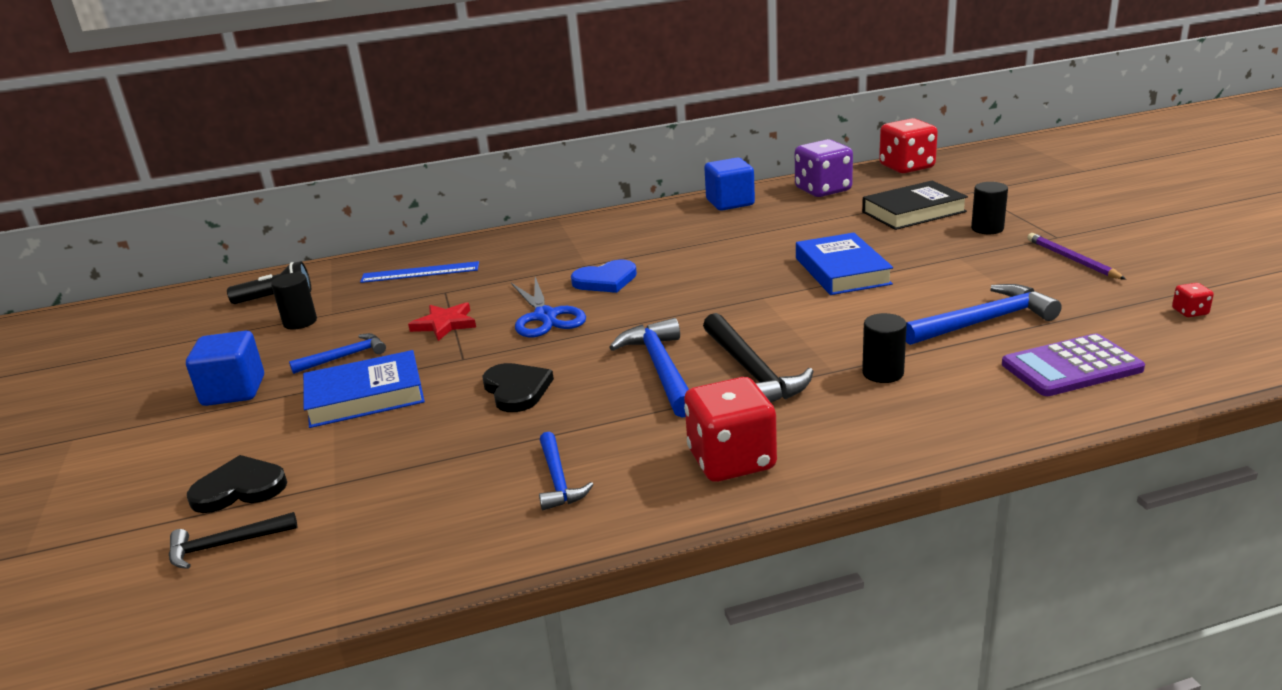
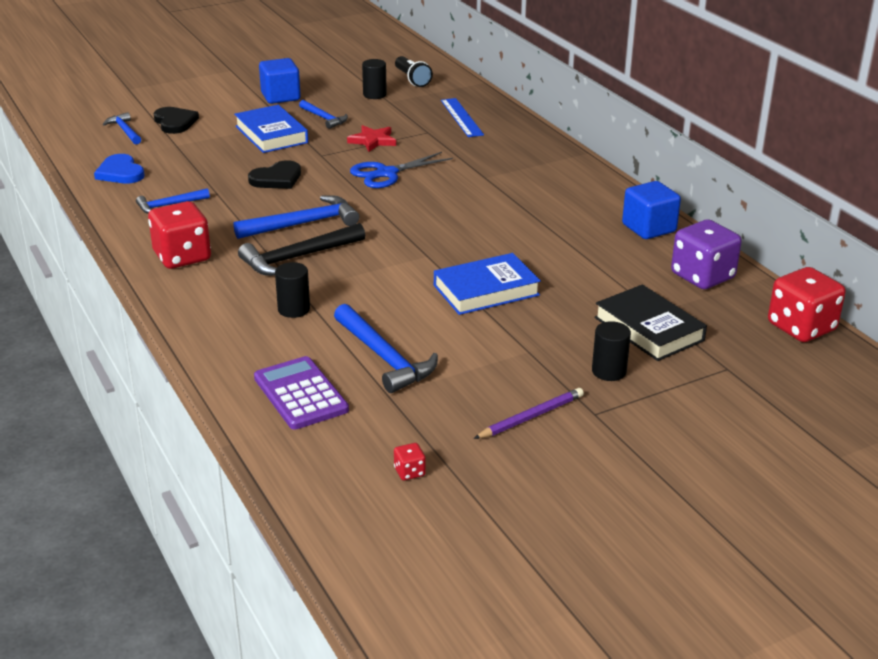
camera: 75 degrees right, 5 degrees up
(225, 545) = (125, 131): black hammer -> blue hammer
(605, 280) = (454, 188): blue heart -> blue heart (120, 172)

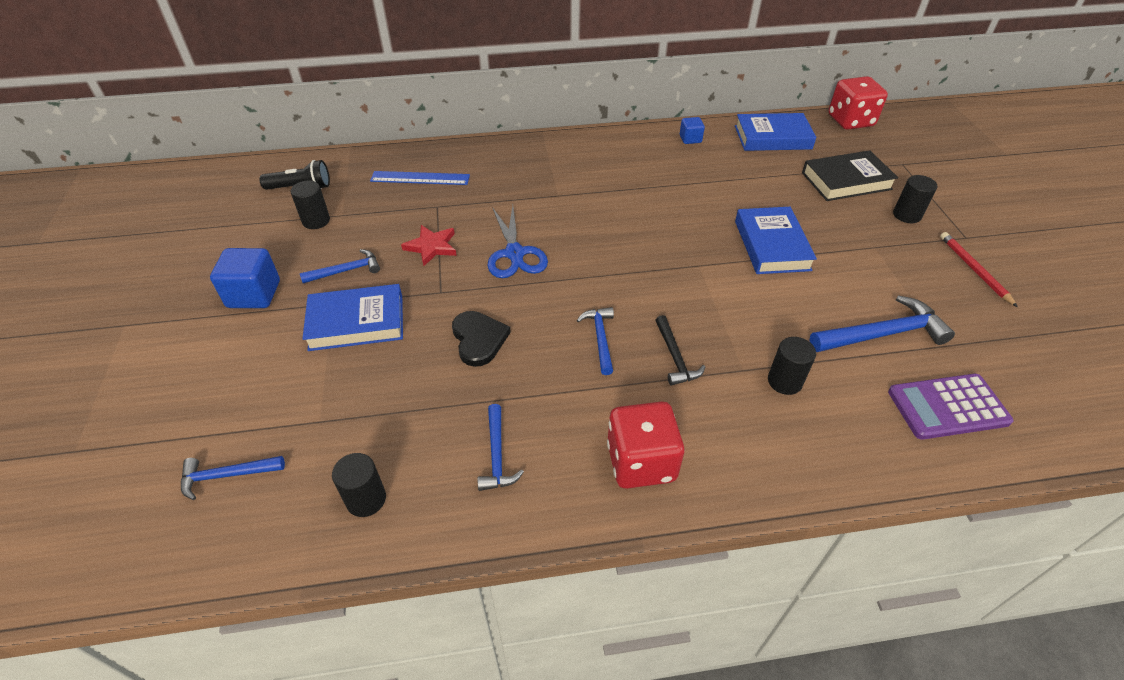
camera: 70 degrees left, 15 degrees up
(120, 172) = (366, 499): blue heart -> black cylinder
(175, 122) = (245, 411): black heart -> none
(298, 257) = (675, 357): black hammer -> black hammer, size x0.60
(303, 224) = (600, 338): blue hammer -> blue hammer, size x0.60
(409, 472) = (1065, 358): red dice -> none
(531, 417) = (974, 270): purple pencil -> red pencil
(649, 228) = (690, 139): blue cube -> blue cube, size x0.56
(702, 276) = (772, 137): purple dice -> blue book

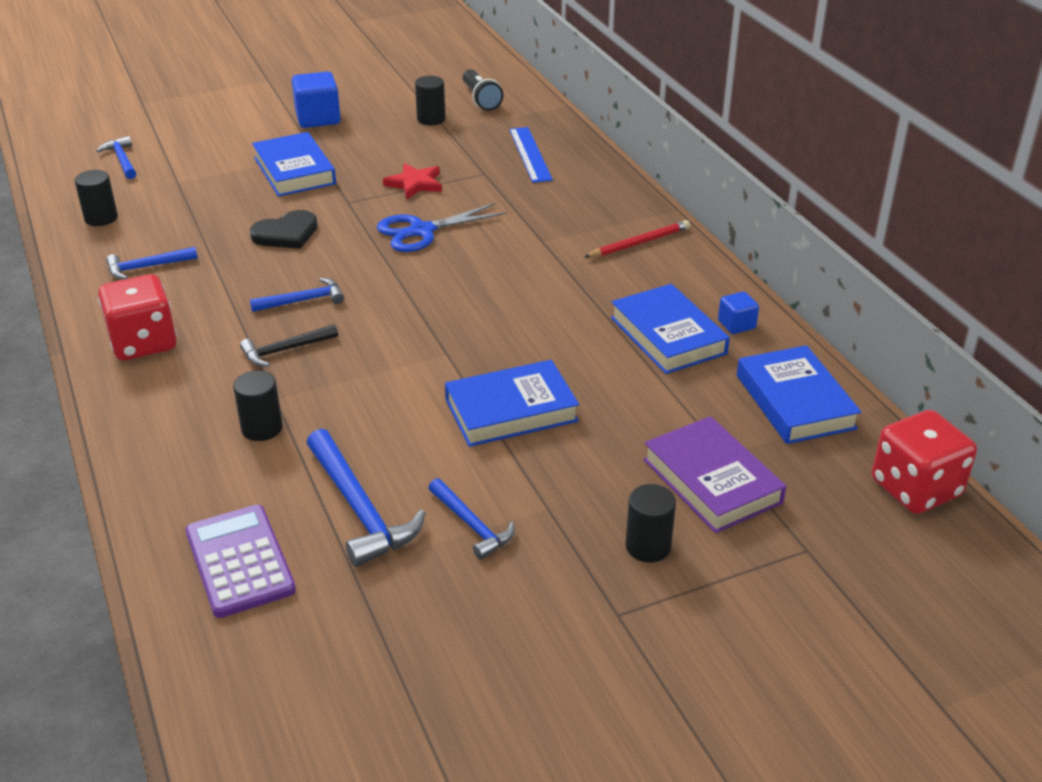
camera: 75 degrees right, 10 degrees down
(346, 270) = (363, 150): blue hammer -> blue hammer (472, 525)
(696, 166) = (668, 335): none -> blue book
(846, 181) = (712, 481): black book -> purple book
(974, 270) = (532, 615): red pencil -> red pencil (639, 243)

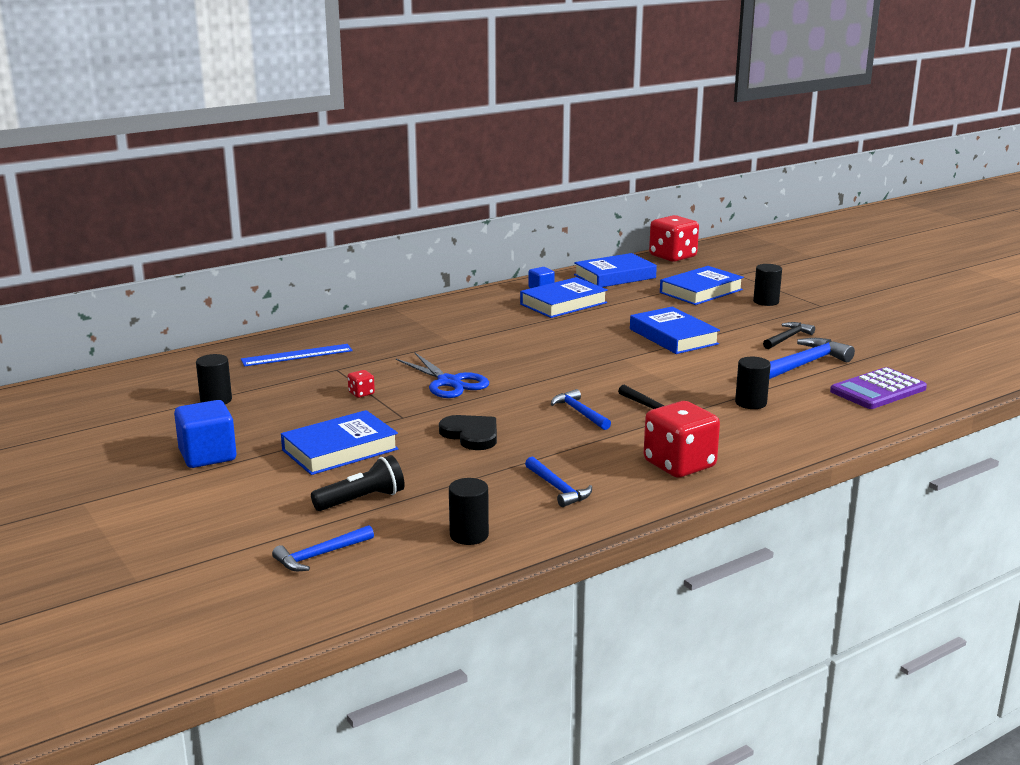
camera: 100 degrees left, 15 degrees down
(415, 184) = (361, 393): red star -> red dice
(472, 525) = (787, 338): blue hammer -> black hammer
(481, 99) = (169, 383): black flashlight -> black flashlight (362, 500)
(639, 243) = (445, 314): red pencil -> none
(712, 481) = (701, 291): purple book -> blue book

